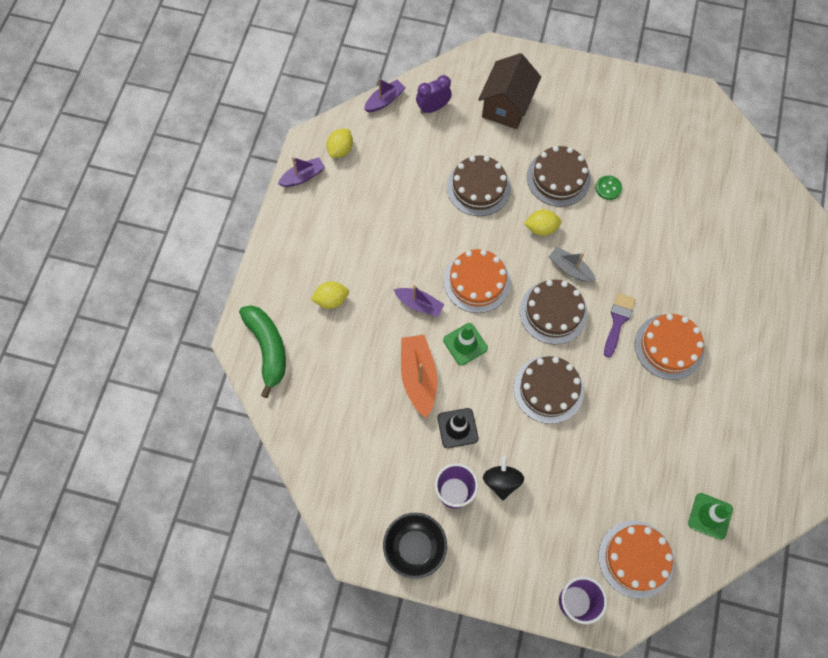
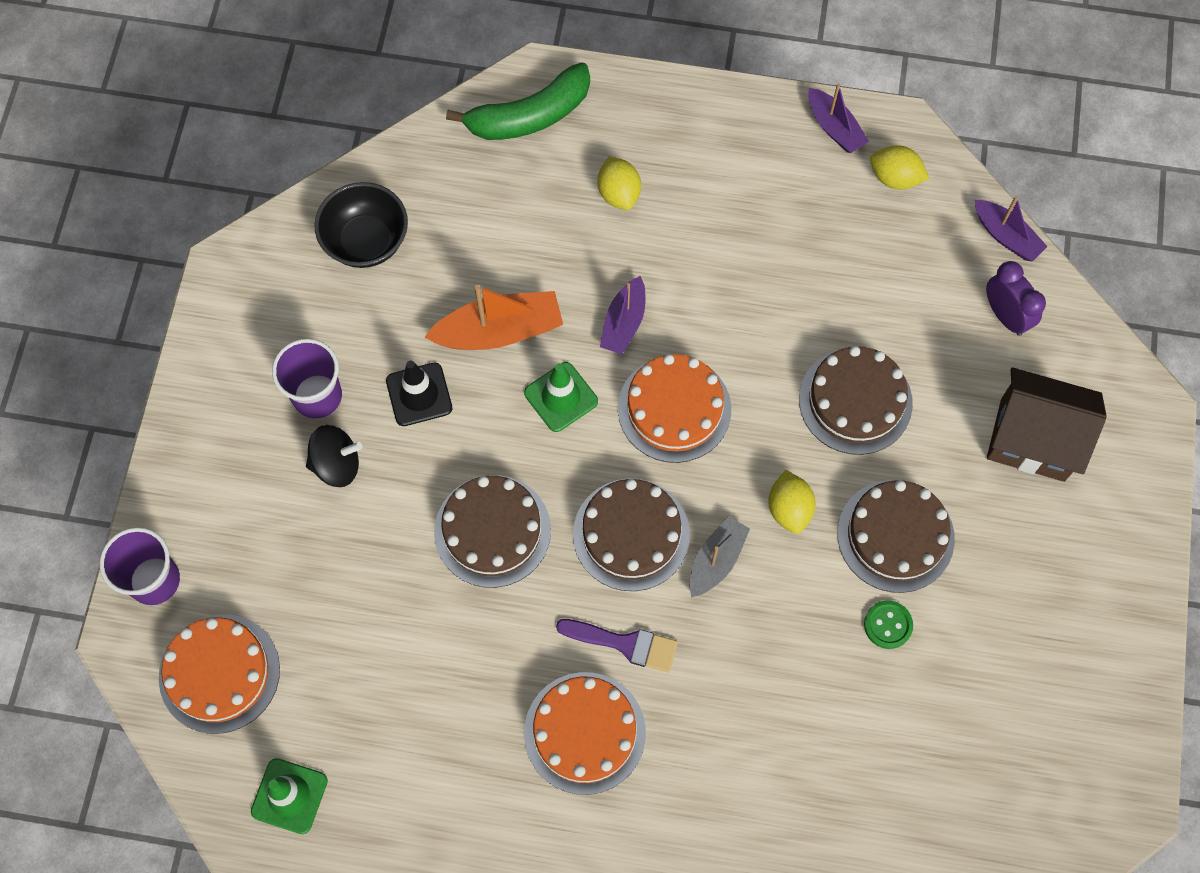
camera: 85 degrees right, 0 degrees up
(415, 547) = (233, 347): black bowl -> black bowl (366, 241)

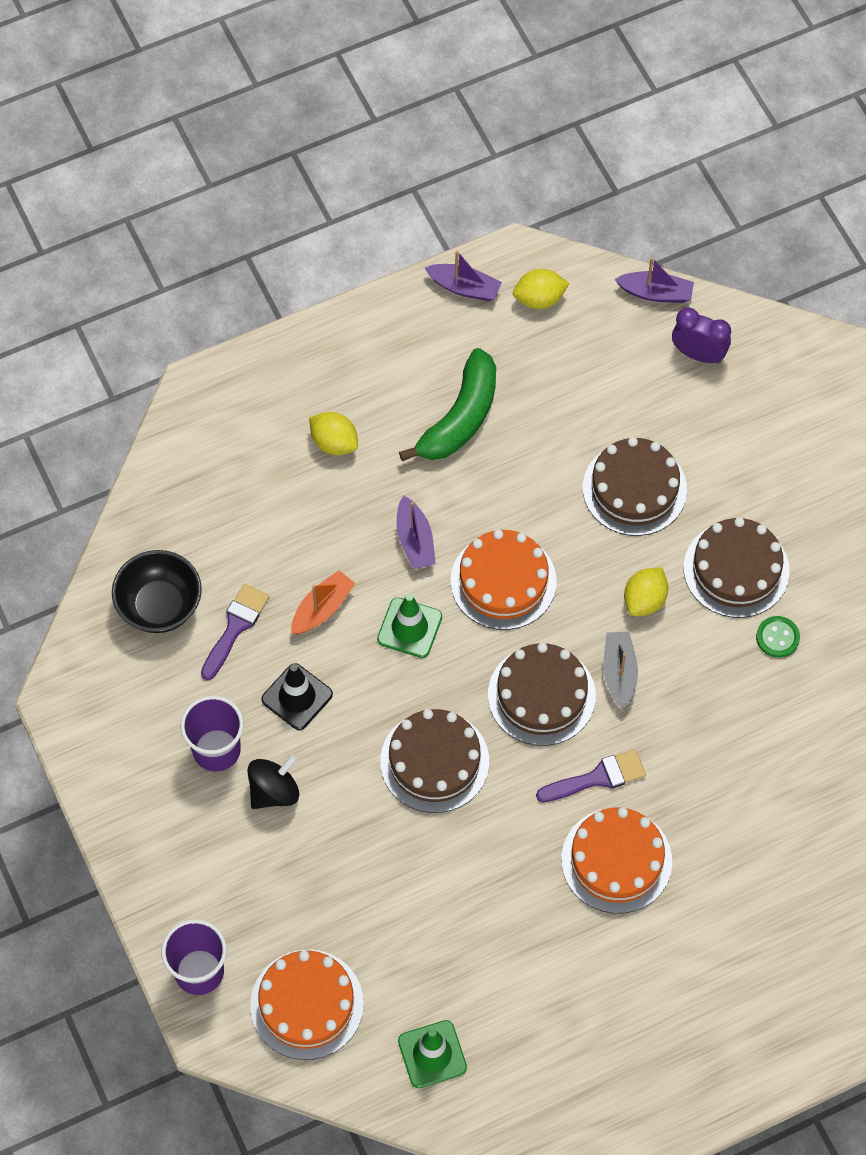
camera: 35 degrees left, 5 degrees down
(414, 300) = (235, 627): none -> purple brush
(499, 331) = (322, 608): orange boat -> orange boat, size x0.64
(529, 116) = (214, 425): green banana -> green banana (460, 418)
(789, 509) = (644, 600): yellow lemon -> yellow lemon turned 75 degrees clockwise
(1032, 439) = (783, 435): brown house -> none

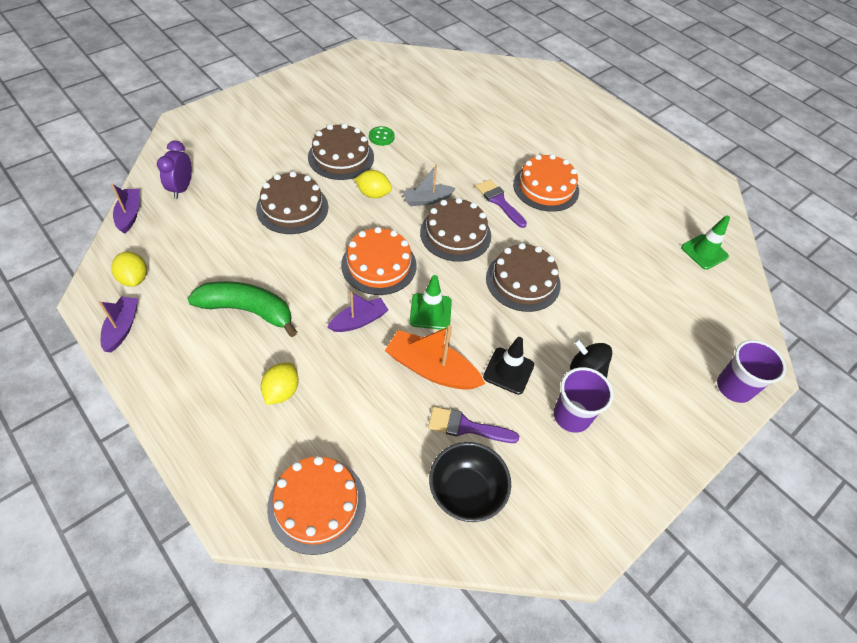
camera: 110 degrees left, 10 degrees down
(307, 1004) = (715, 320): orange cake -> orange cake (317, 504)
(322, 608) = (432, 369): orange boat -> orange boat, size x1.57

